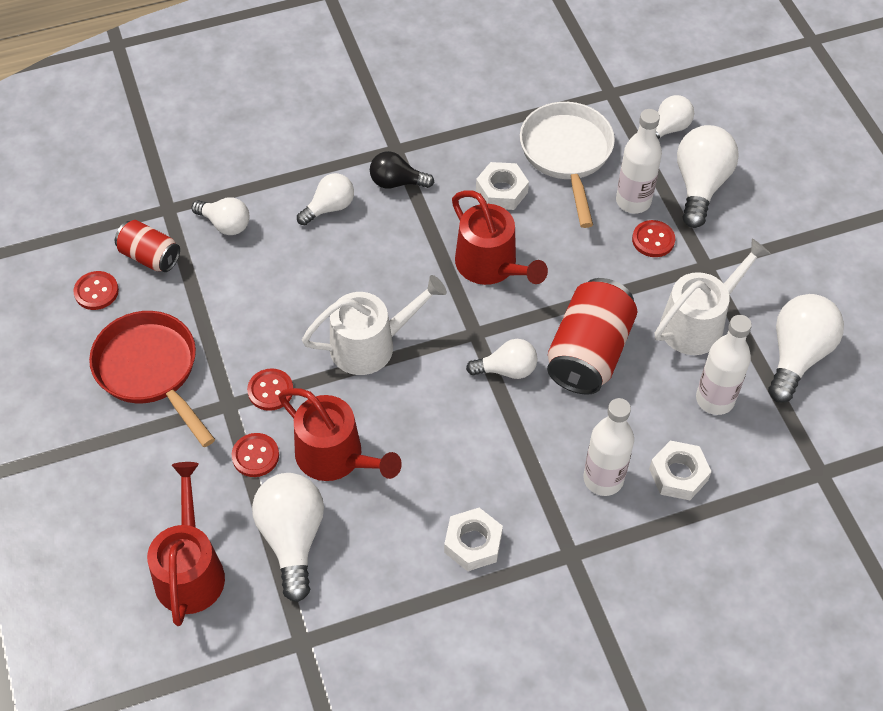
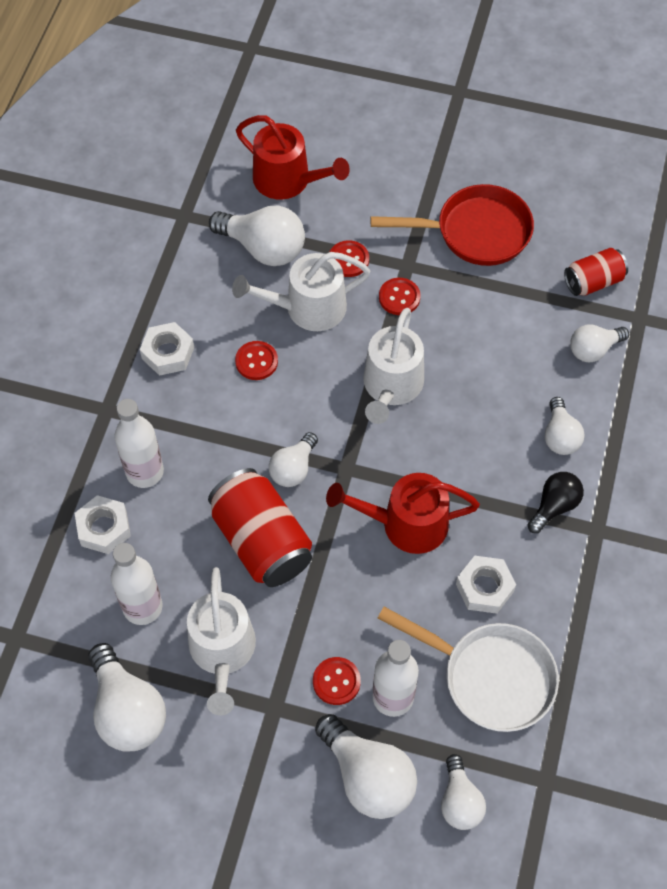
camera: 125 degrees right, 5 degrees up
(96, 291) = (580, 231): red button -> red button (256, 361)
(335, 457) = (308, 308): red watering can -> white watering can

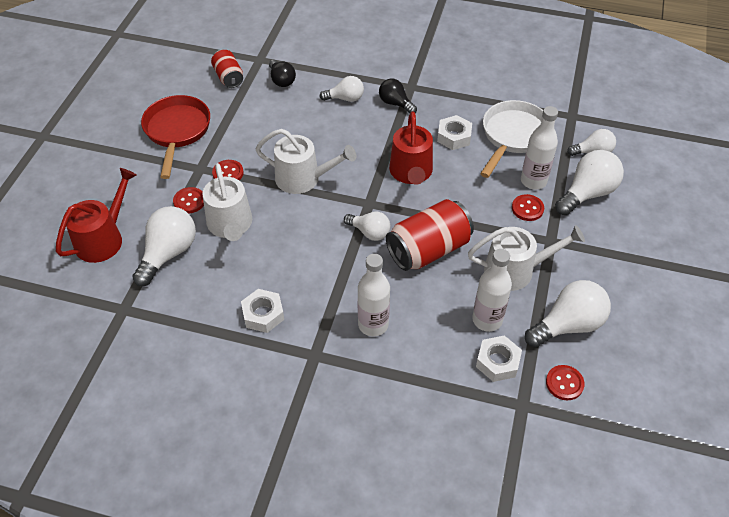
camera: 90 degrees left, 10 degrees down
(104, 528) = (423, 349): white nut -> white nut (497, 362)
(256, 361) = (276, 256): red button -> red button (564, 383)
(593, 349) = (281, 80): white light bulb -> black light bulb

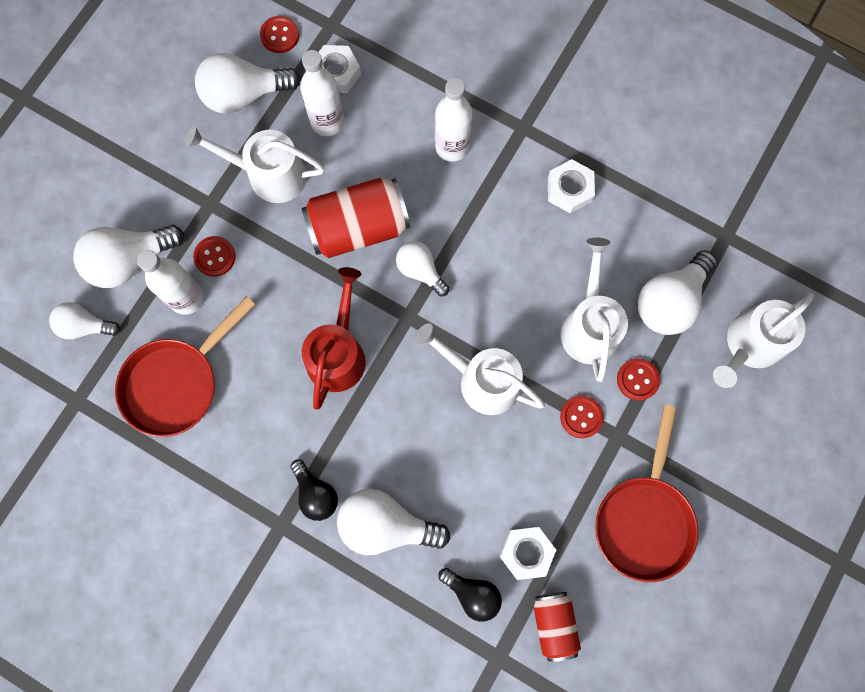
camera: 165 degrees left, 25 degrees up
(103, 239) = (750, 345): red watering can -> white watering can
(281, 80) = (472, 594): black light bulb -> black light bulb turned 135 degrees clockwise
(345, 98) = (386, 525): white light bulb -> white light bulb, size x1.64
(454, 137) = (257, 404): white nut -> white nut (526, 552)
(513, 136) = (177, 383): white pan -> red pan

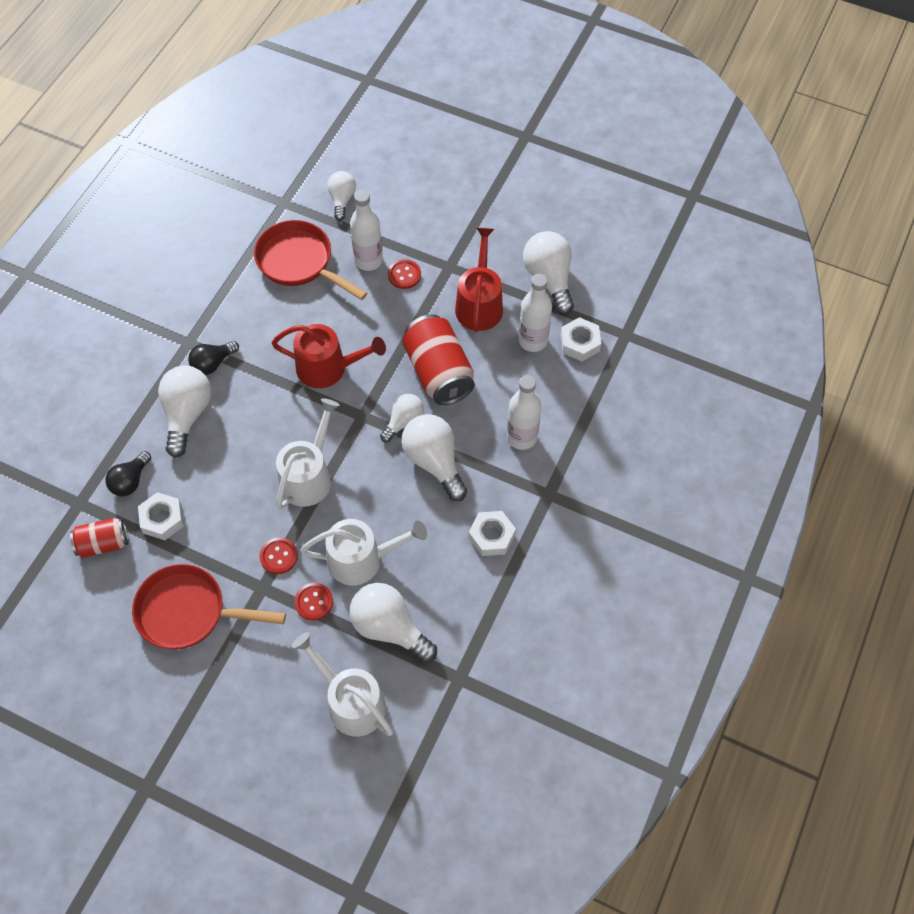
camera: 85 degrees right, 15 degrees down
(129, 261) = (396, 220): white light bulb -> white light bulb (434, 462)
(269, 174) = (479, 304): white watering can -> red watering can
(280, 35) = (609, 298): red button -> none

